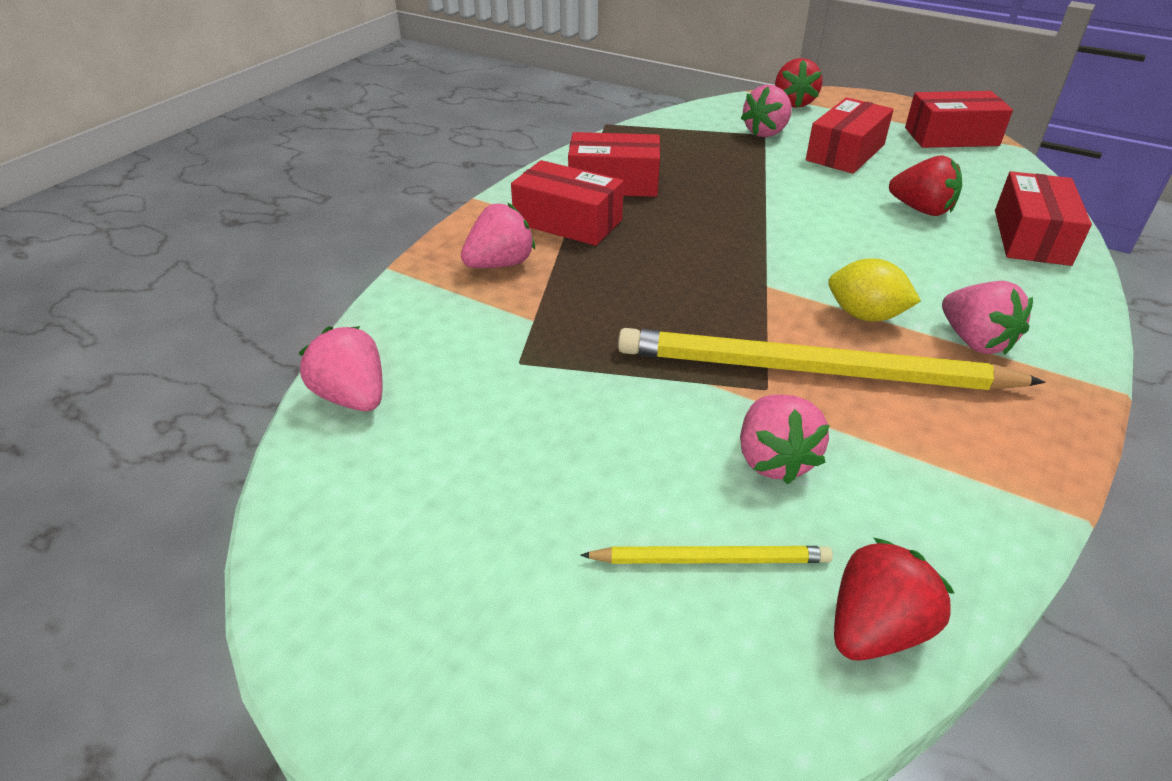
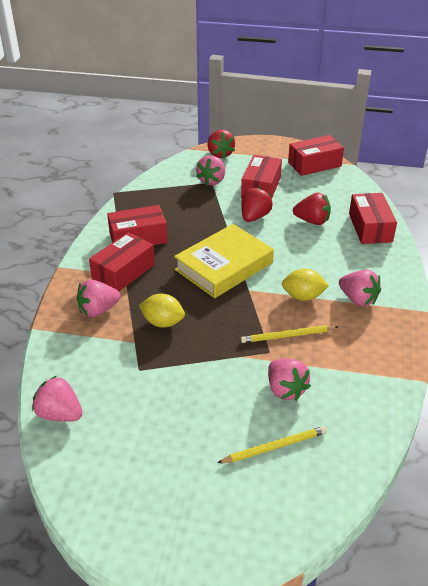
camera: 20 degrees left, 0 degrees up
(500, 264) = (98, 310): pink strawberry -> pink strawberry turned 150 degrees counterclockwise
(568, 221) = (123, 272): red box -> red box turned 60 degrees counterclockwise
(595, 302) = (163, 322): none -> yellow lemon
(737, 244) = (224, 266): none -> yellow book
(811, 370) = (287, 336): yellow pencil -> yellow pencil, size x0.47
(875, 629) = (352, 457): red strawberry -> red strawberry (254, 217)

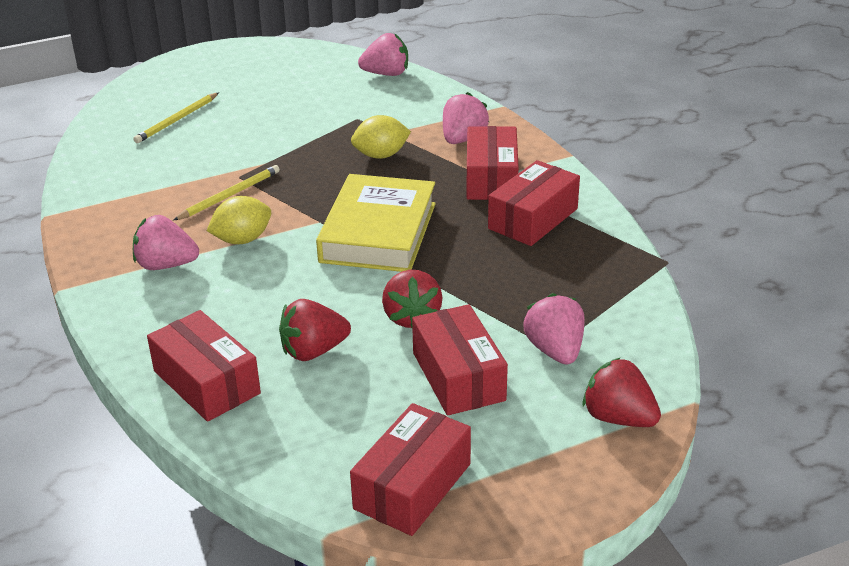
camera: 145 degrees right, 5 degrees down
(285, 389) = (196, 155): pink strawberry -> none

